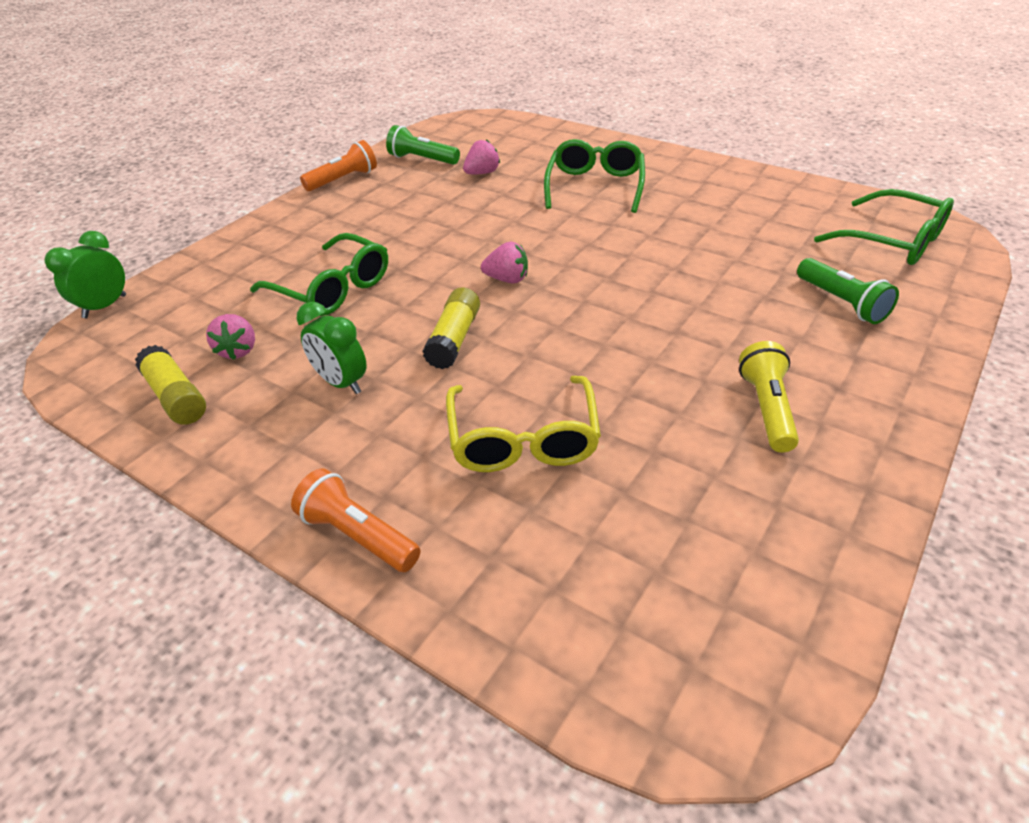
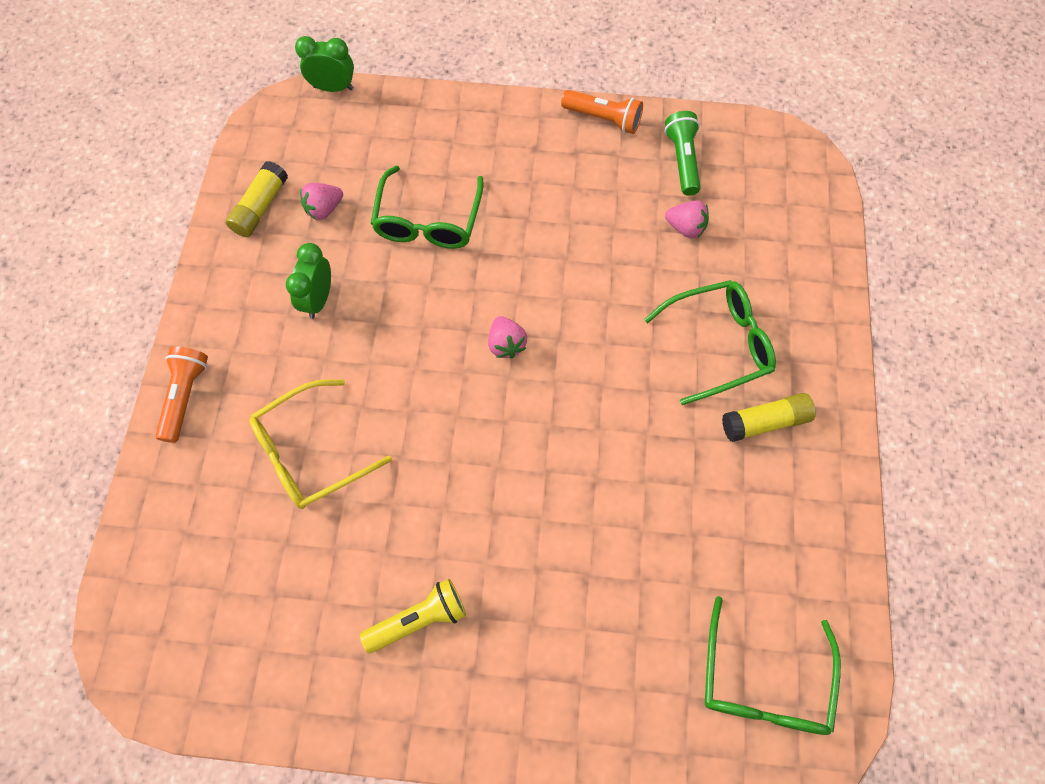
camera: 60 degrees right, 25 degrees up
(454, 339) = (403, 347): yellow glue stick -> yellow glue stick (765, 422)
(842, 303) = (610, 649): green flashlight -> none

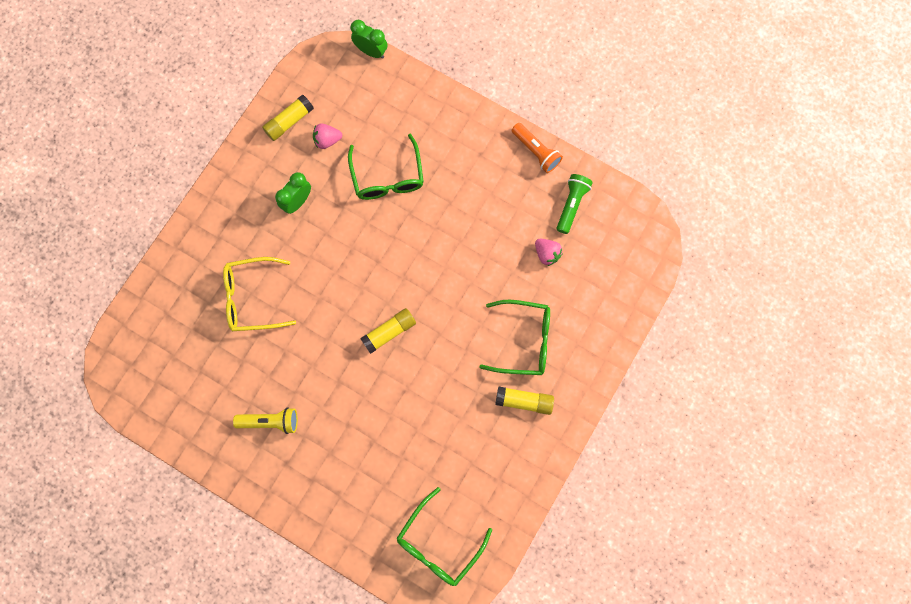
camera: 25 degrees right, 10 degrees up
(185, 396) = (196, 230): orange flashlight -> none
(428, 221) = (387, 177): green glasses -> green glasses turned 45 degrees counterclockwise
(506, 344) = (395, 282): pink strawberry -> none
(531, 413) = (389, 332): none -> yellow glue stick

